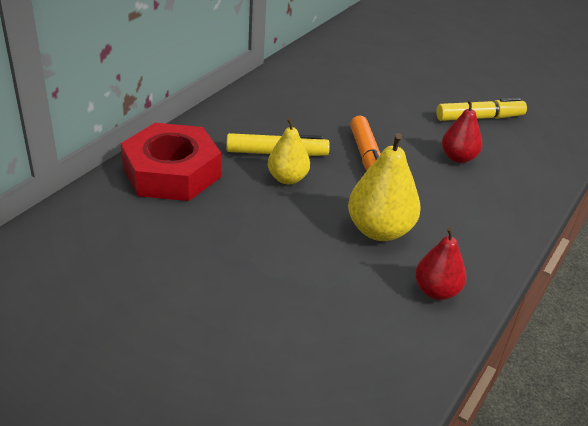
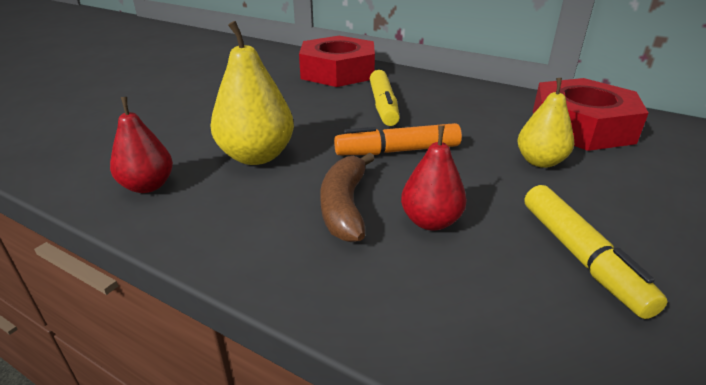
camera: 90 degrees right, 5 degrees down
(287, 178) = (341, 111): yellow pear -> yellow pear (540, 161)
(325, 74) = (581, 126): none -> red nut
(448, 189) = (344, 207): none -> brown banana

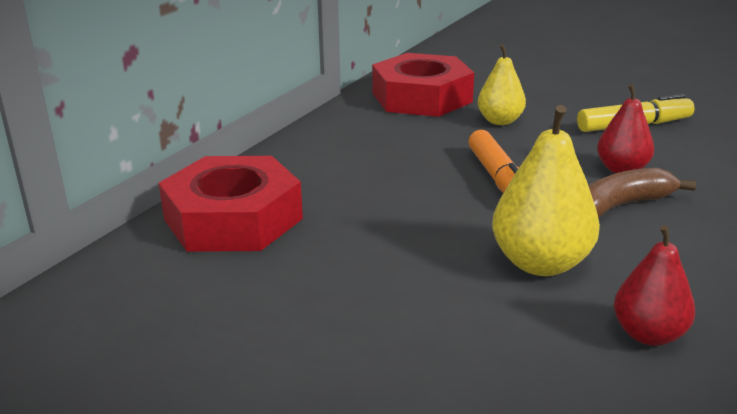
camera: 90 degrees left, 5 degrees down
(344, 207) = (621, 206): brown banana -> brown banana turned 150 degrees clockwise
(383, 106) = (375, 185): yellow marker -> none

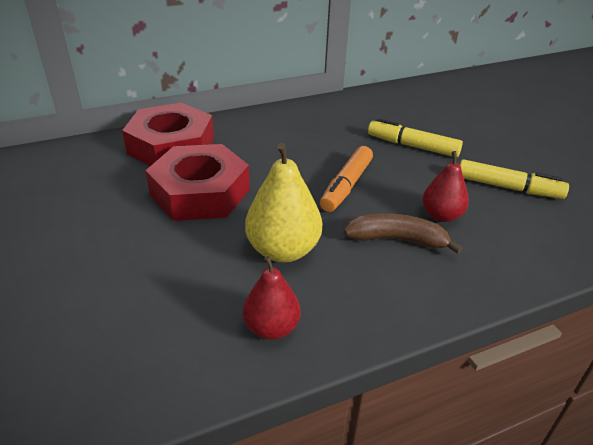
camera: 35 degrees right, 10 degrees up
(421, 97) = (387, 110): red nut -> red nut (200, 192)
(500, 121) = (412, 146): yellow pear -> yellow marker

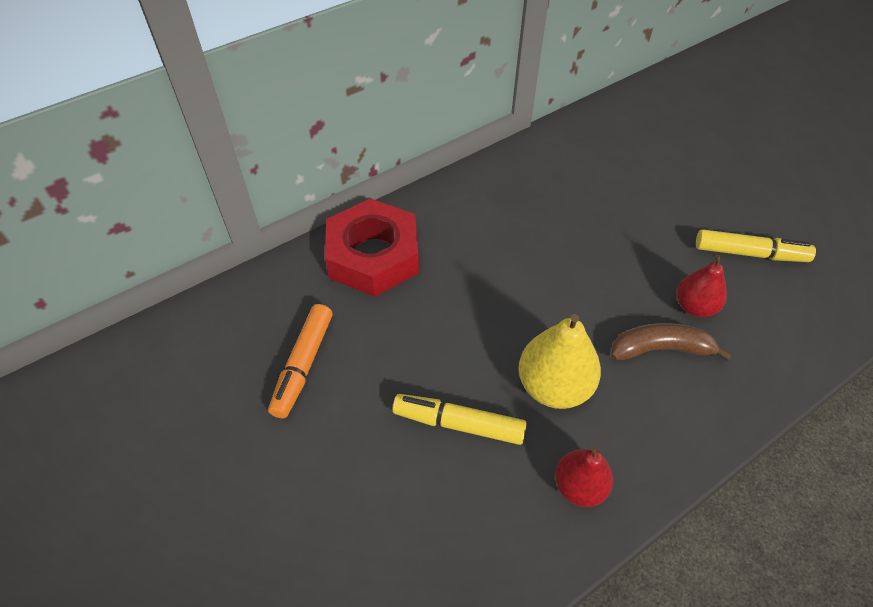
camera: 10 degrees left, 15 degrees up
(200, 192) = (436, 322): red nut -> none
(346, 186) = (586, 282): orange marker -> orange marker (303, 365)
(412, 146) = (636, 208): yellow marker -> yellow marker (459, 424)

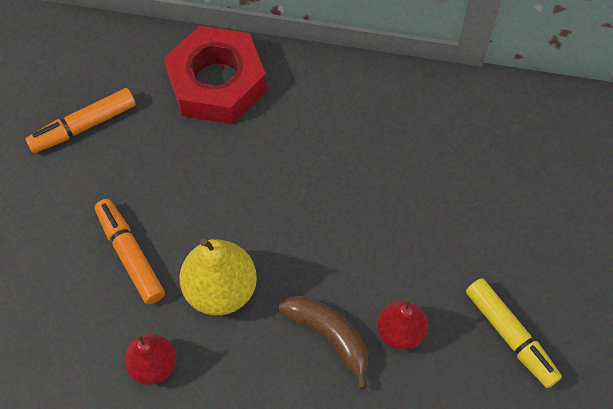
camera: 45 degrees right, 10 degrees up
(459, 424) = (130, 255): yellow marker -> orange marker

